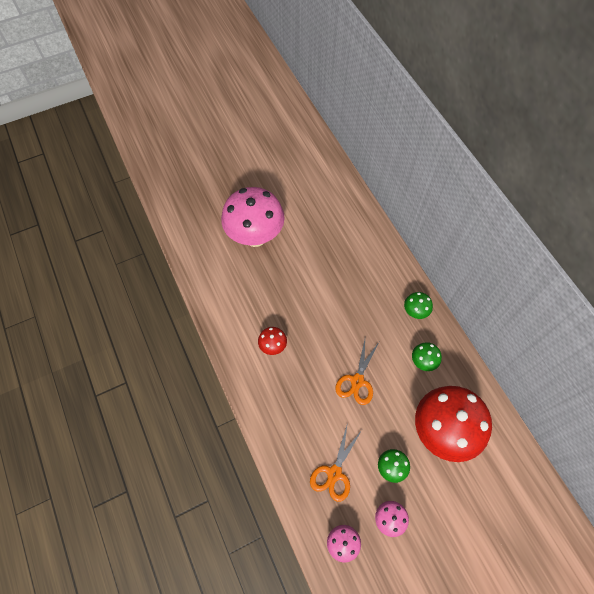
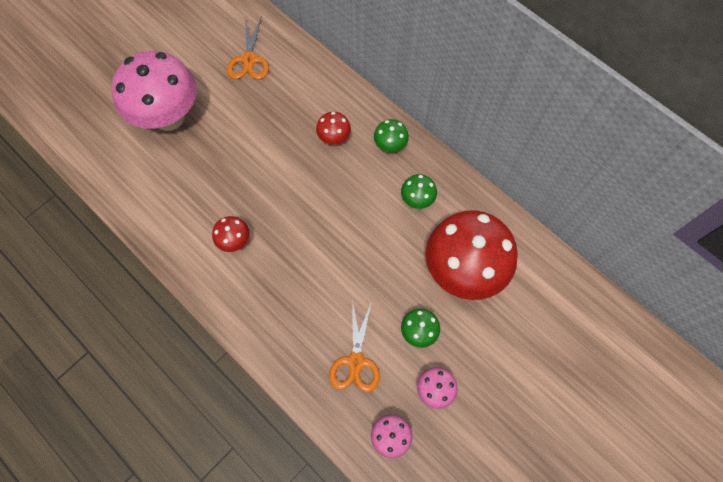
camera: 20 degrees left, 5 degrees up
(357, 381) = (348, 247): orange scissors -> orange scissors (249, 60)
(373, 292) = (334, 138): none -> red mushroom

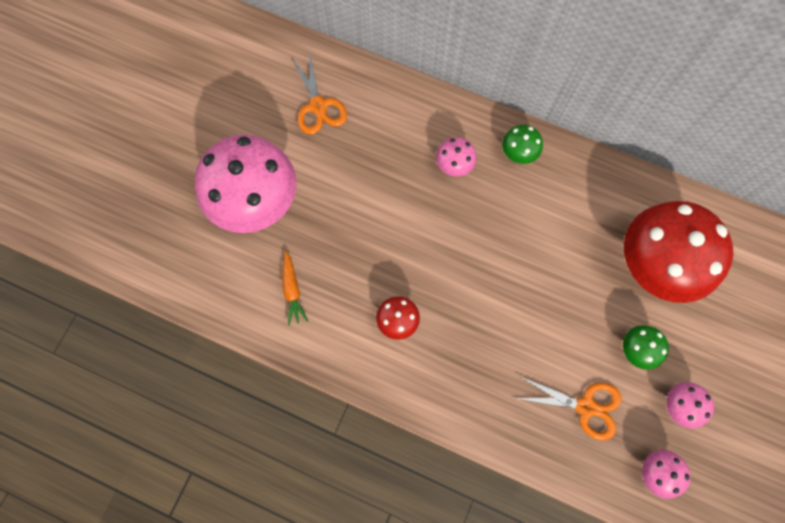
camera: 20 degrees left, 5 degrees up
(165, 189) = (292, 290): none -> orange carrot
(334, 138) = (454, 166): red mushroom -> pink mushroom
(356, 362) = (585, 406): orange scissors -> orange scissors turned 60 degrees counterclockwise
(417, 200) = (572, 205): green mushroom -> none

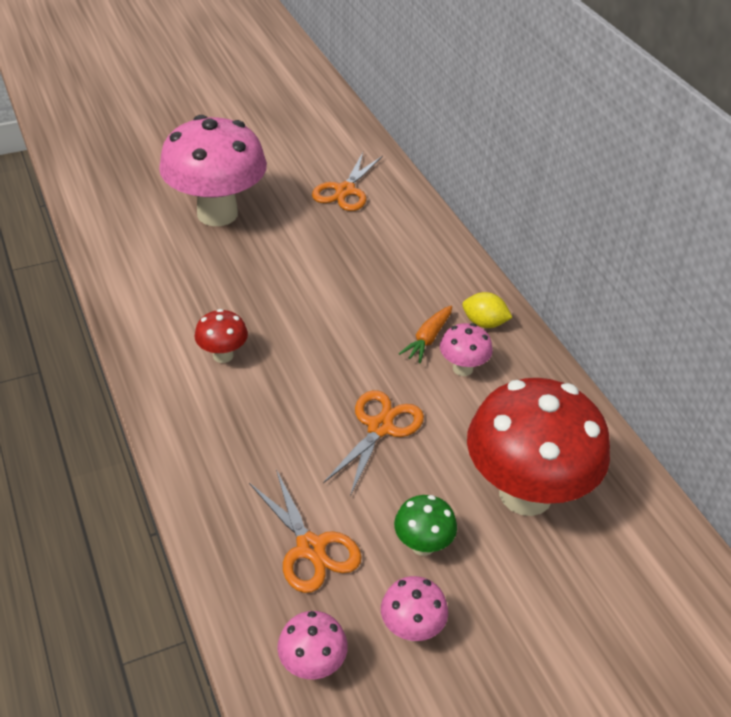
camera: 40 degrees right, 30 degrees down
(292, 290) = (169, 278): orange carrot -> orange carrot (427, 339)
(454, 166) = (412, 293): pink mushroom -> pink mushroom (462, 368)
(518, 154) = (484, 323): green mushroom -> yellow lemon
(539, 291) = (380, 427): none -> orange scissors

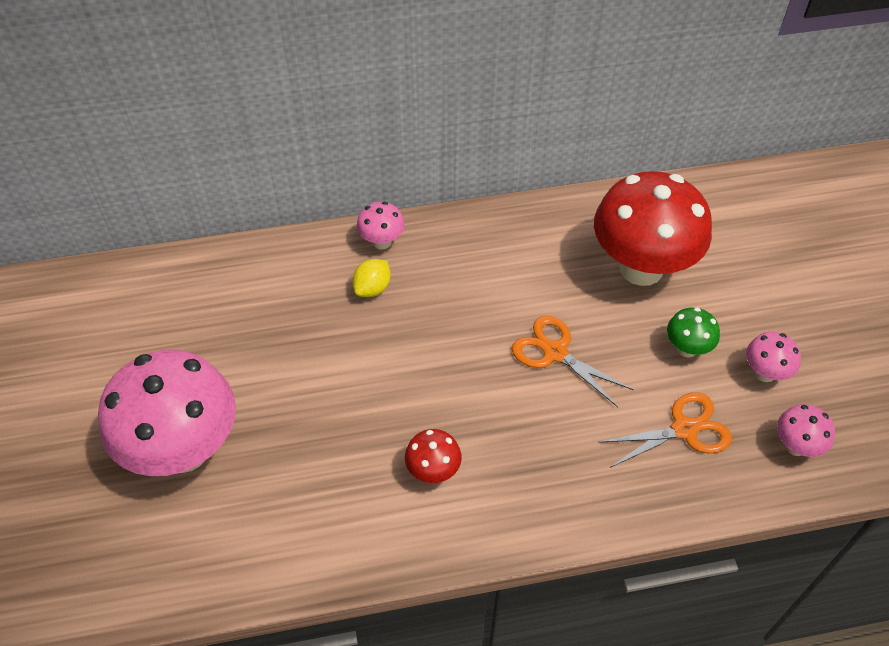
camera: 75 degrees left, 10 degrees up
(345, 191) = (189, 314): orange scissors -> none
(427, 339) = (448, 292): orange carrot -> none
(462, 368) = (493, 275): pink mushroom -> pink mushroom (382, 242)
(484, 323) = (437, 244): yellow lemon -> yellow lemon (372, 288)

